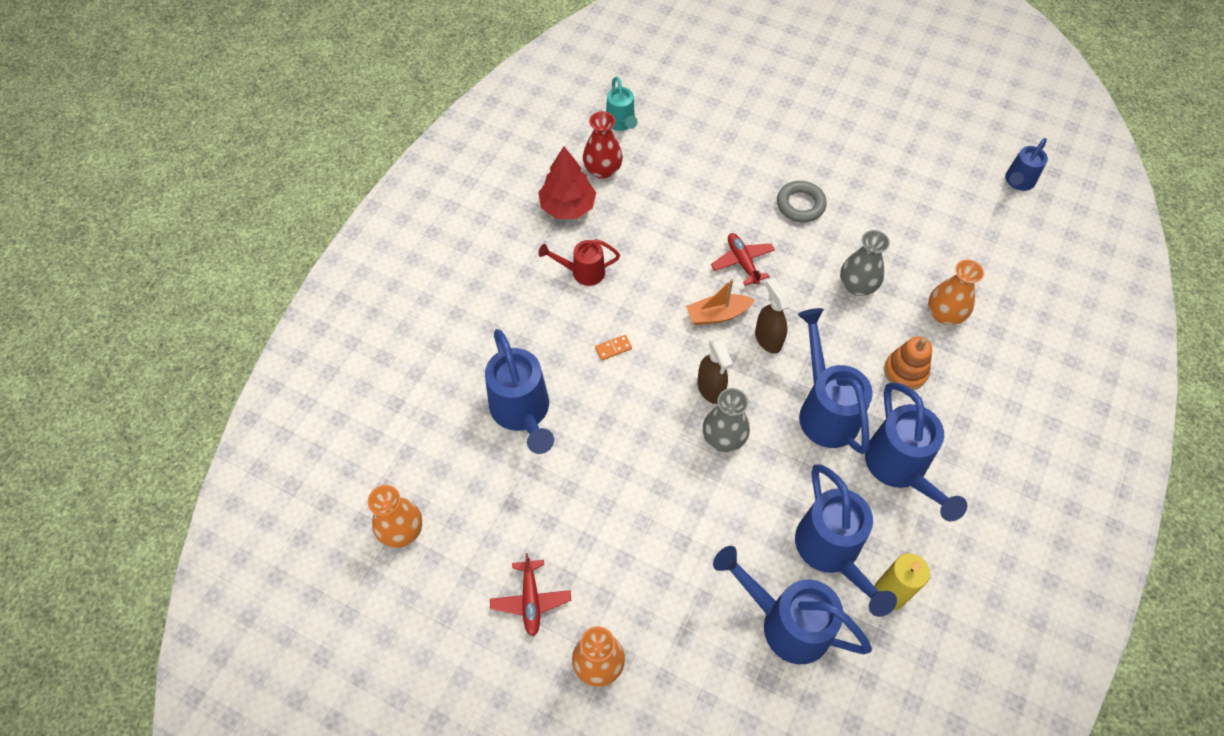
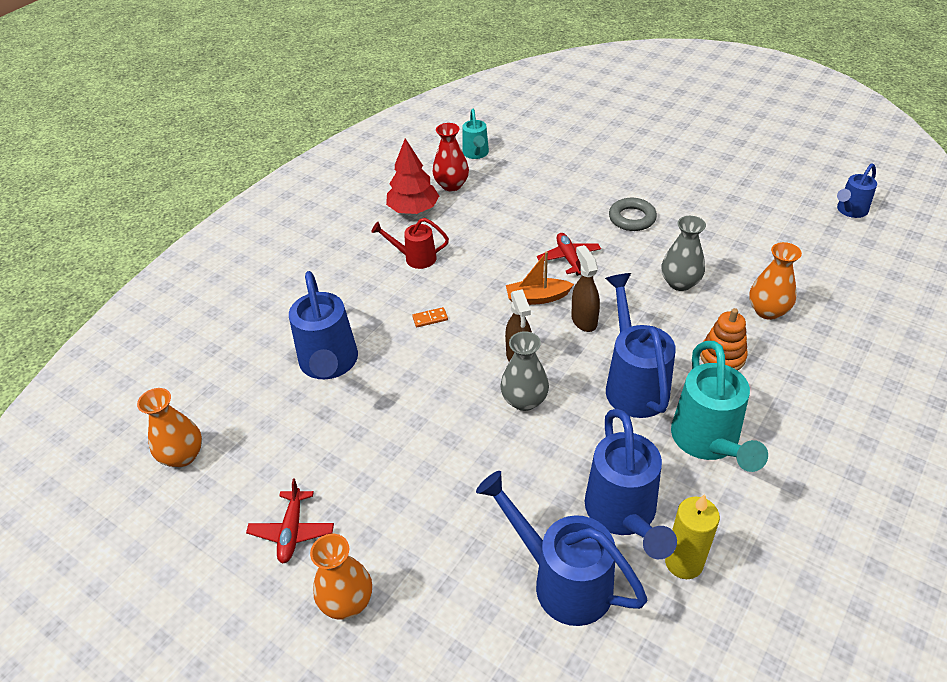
camera: 10 degrees right, 15 degrees down
(900, 468) = (708, 442): blue watering can -> turquoise watering can

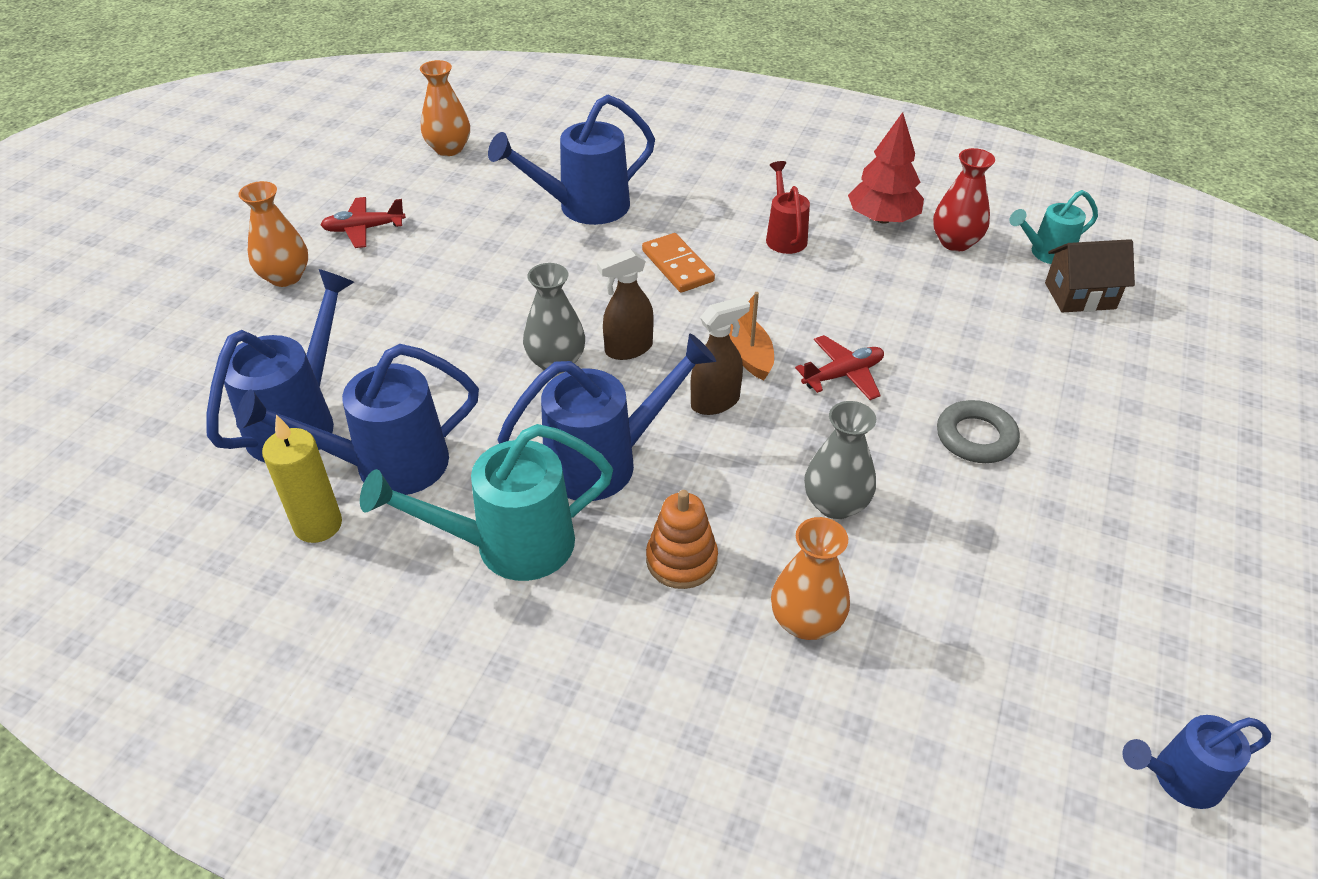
camera: 75 degrees right, 0 degrees up
(430, 318) = (677, 266): orange domino -> orange domino, size x1.89
(519, 152) = (1080, 296): none -> brown house
(850, 211) = (1179, 779): blue watering can -> blue watering can turned 45 degrees counterclockwise

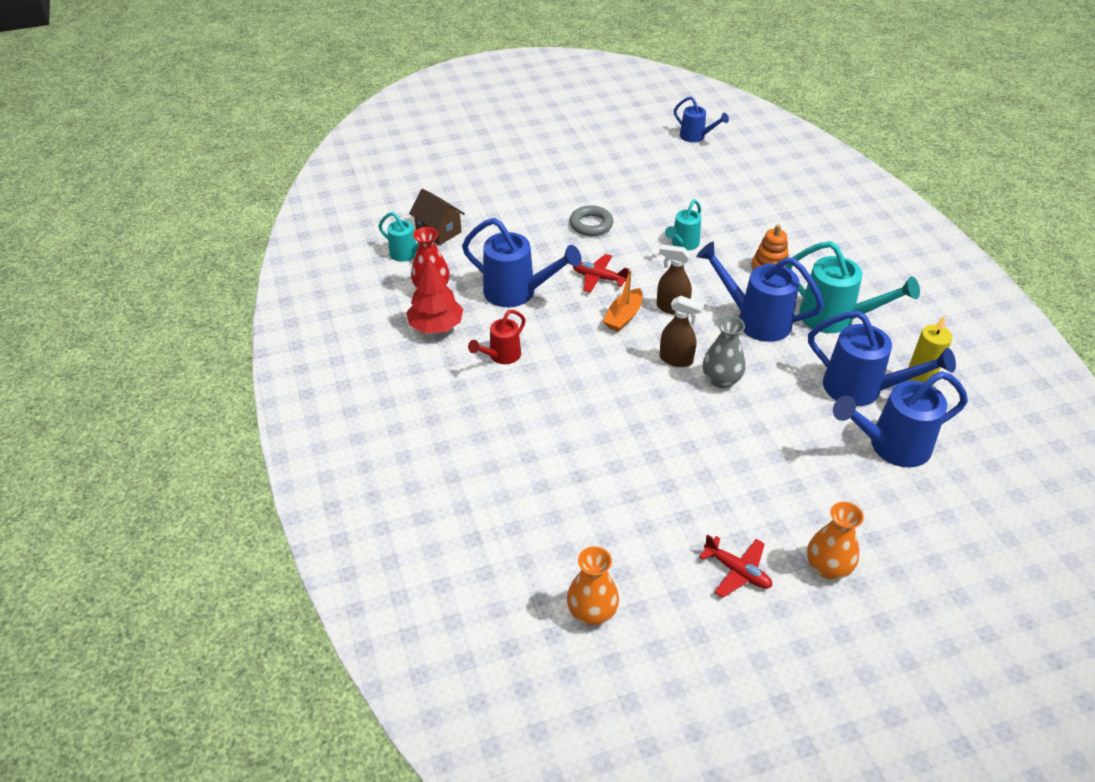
camera: 130 degrees left, 0 degrees up
(584, 207) = (575, 468): blue watering can -> blue watering can (517, 292)
(677, 266) = (584, 384): orange domino -> none
(806, 621) = (749, 225): orange vase -> none
(835, 504) = (683, 244): grey vase -> turquoise watering can

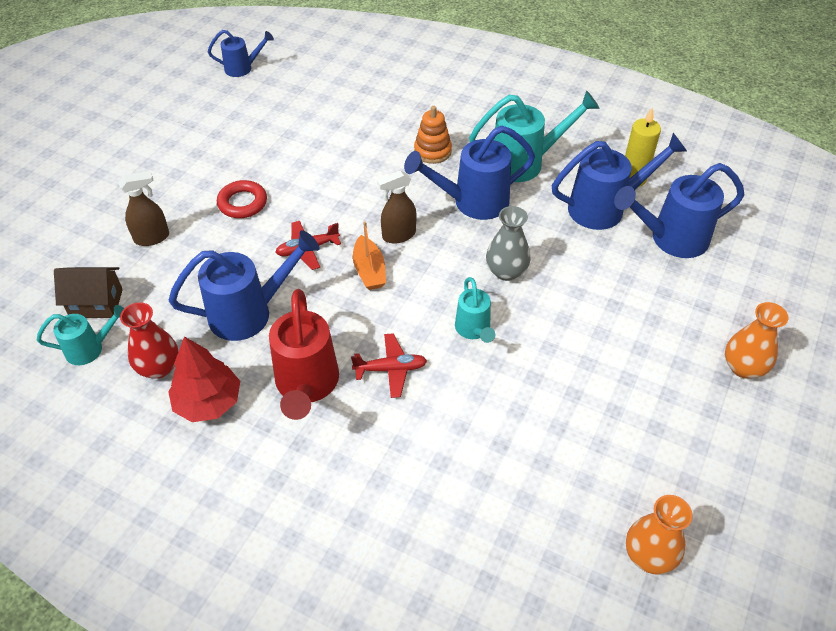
camera: 45 degrees left, 5 degrees up
(501, 356) = (306, 385): red watering can -> red watering can, size x1.73
(591, 224) = (242, 203): grey ring -> red ring
(676, 359) = (454, 279): brown spray bottle -> brown spray bottle (152, 238)
(683, 244) = (342, 172): turquoise watering can -> turquoise watering can (474, 330)
(737, 571) = (697, 423): red plane -> red plane (390, 369)
(891, 446) = (671, 239): blue watering can -> blue watering can turned 45 degrees clockwise

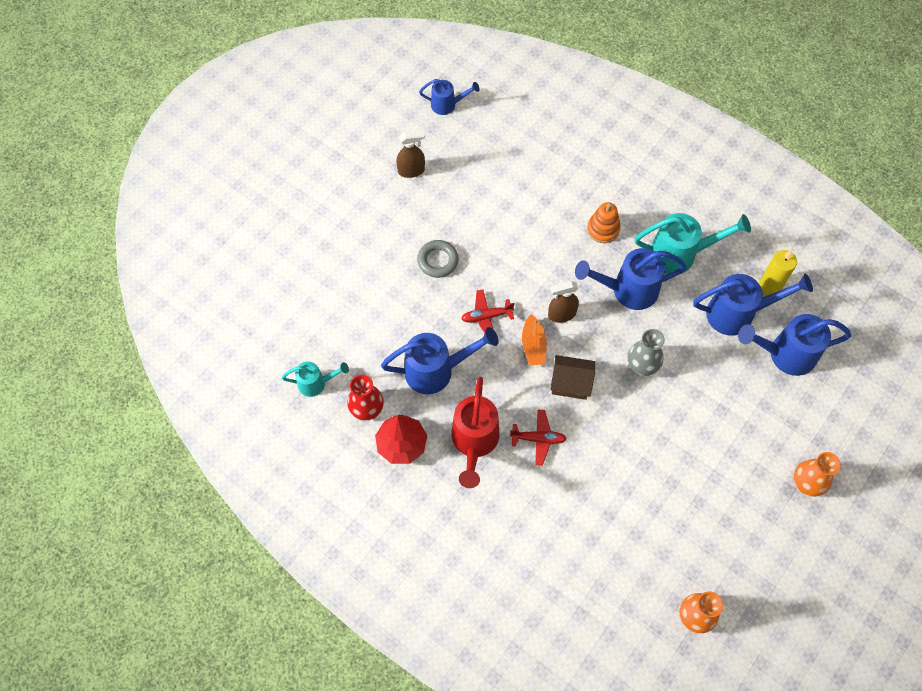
camera: 10 degrees right, 15 degrees up
(96, 303) = (320, 342): brown house -> brown house (570, 383)
(152, 238) = (364, 285): brown spray bottle -> brown spray bottle (411, 170)
(242, 203) = (438, 261): red ring -> grey ring
(474, 330) = (607, 414): turquoise watering can -> none

